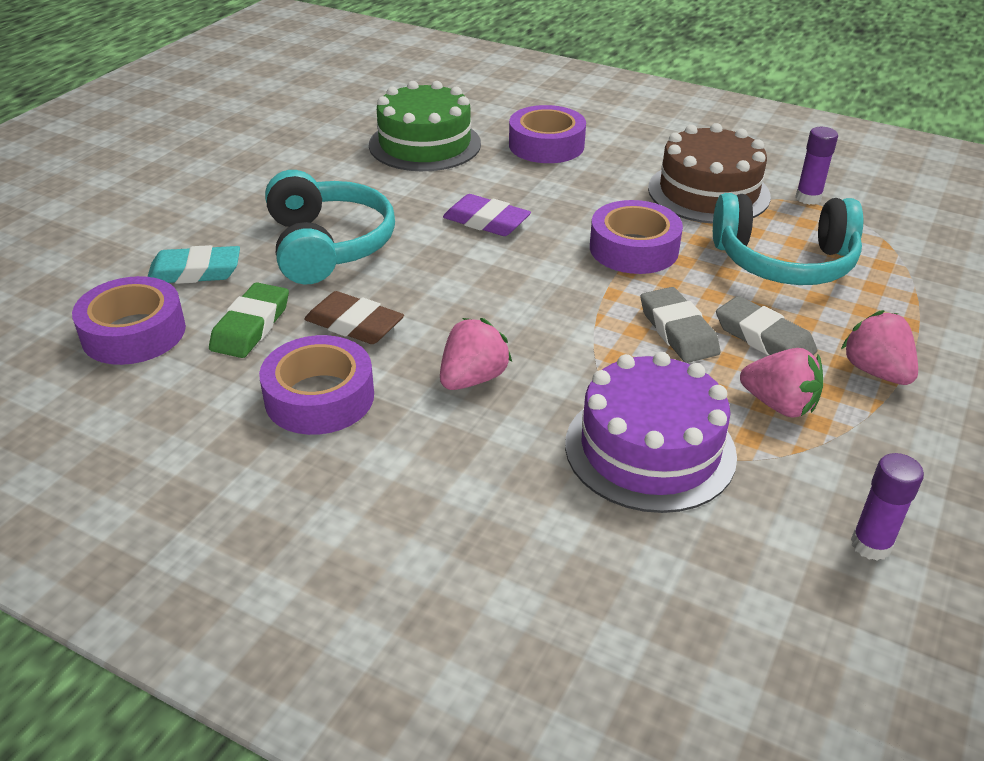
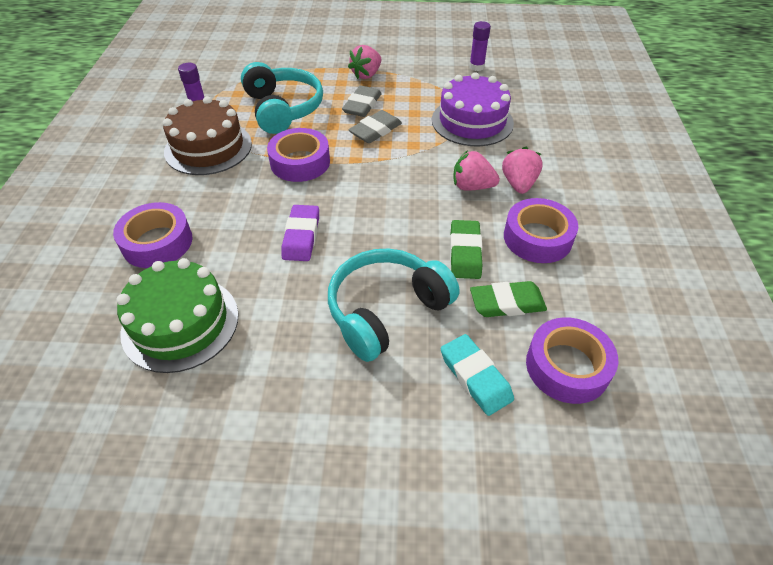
camera: 115 degrees left, 10 degrees up
(354, 324) = (465, 253): brown eraser -> green eraser
(779, 405) = (412, 94): pink strawberry -> pink strawberry (518, 184)

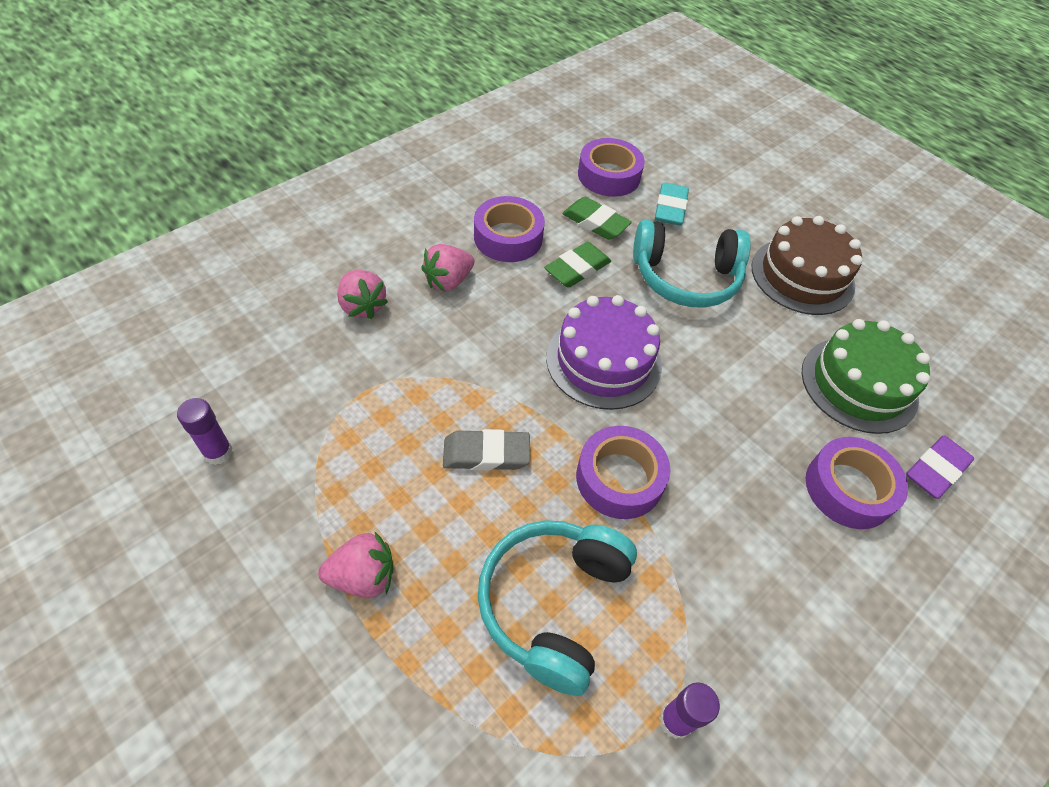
camera: 140 degrees left, 5 degrees up
(208, 147) = (713, 606): brown cake -> brown cake (802, 276)
(301, 236) = (698, 384): purple eraser -> purple eraser (935, 470)
(362, 105) = (447, 513): grey eraser -> none
(472, 121) = (371, 375): purple cake -> purple cake (603, 361)
(472, 186) = (490, 310): pink strawberry -> pink strawberry (362, 306)

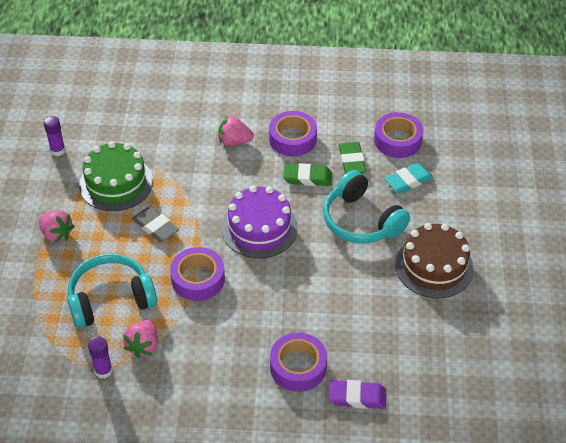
camera: 50 degrees right, 5 degrees down
(362, 306) = (181, 127): pink strawberry -> pink strawberry (143, 346)
(859, 384) = (379, 335): green cake -> green cake (116, 183)

